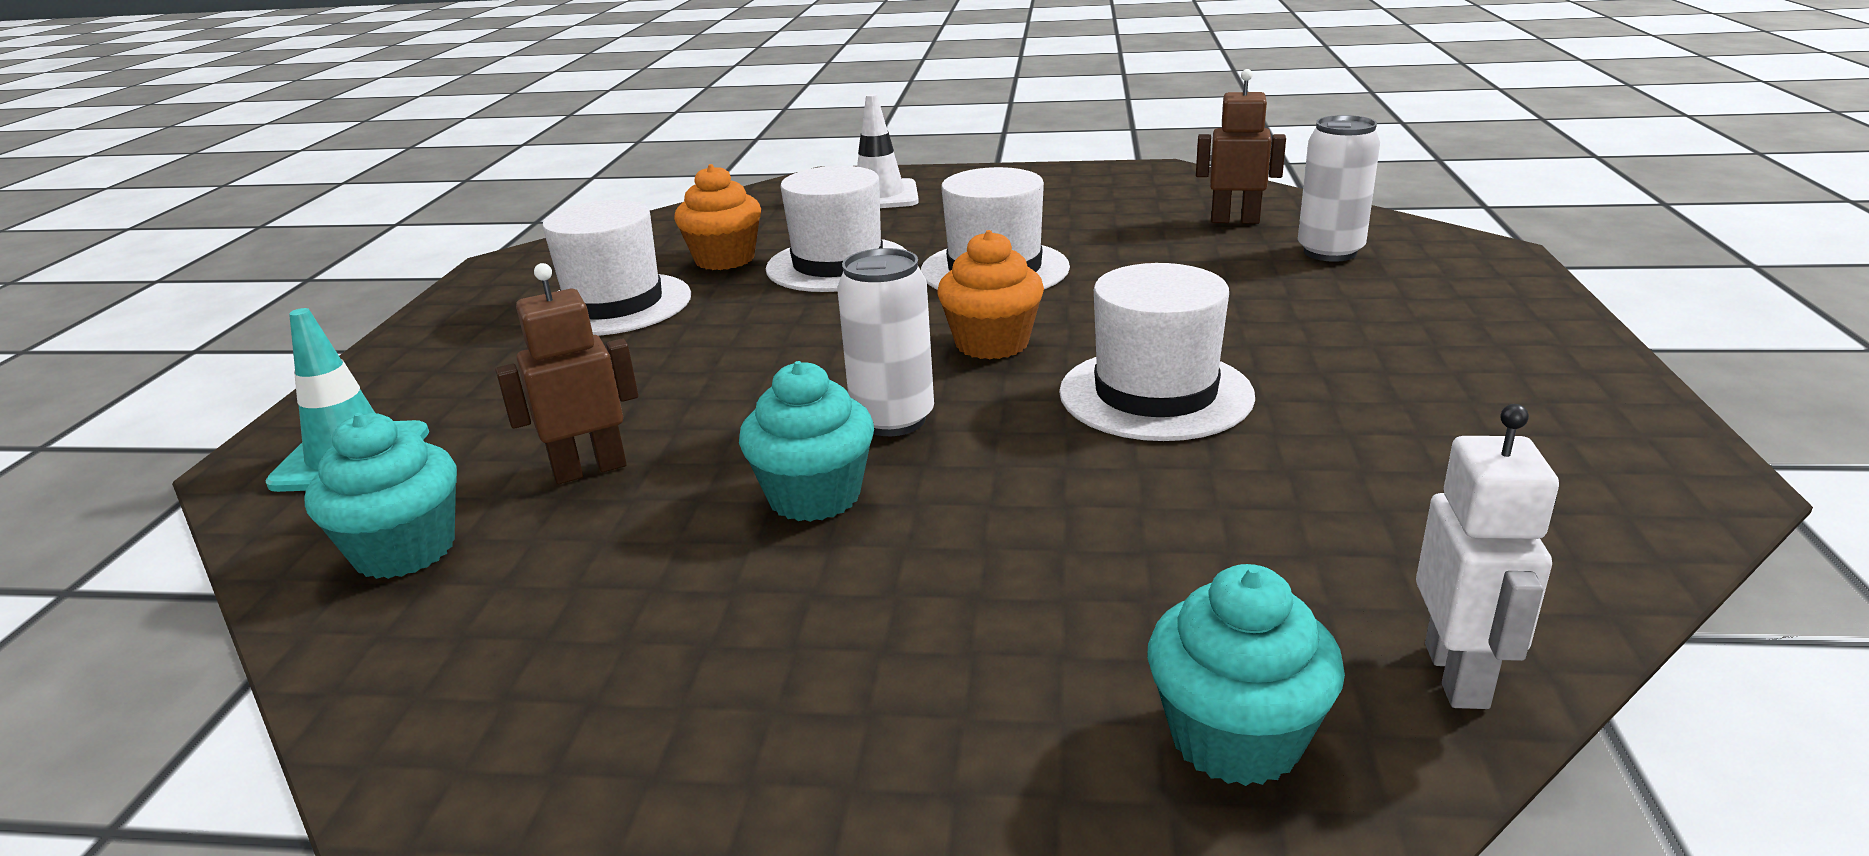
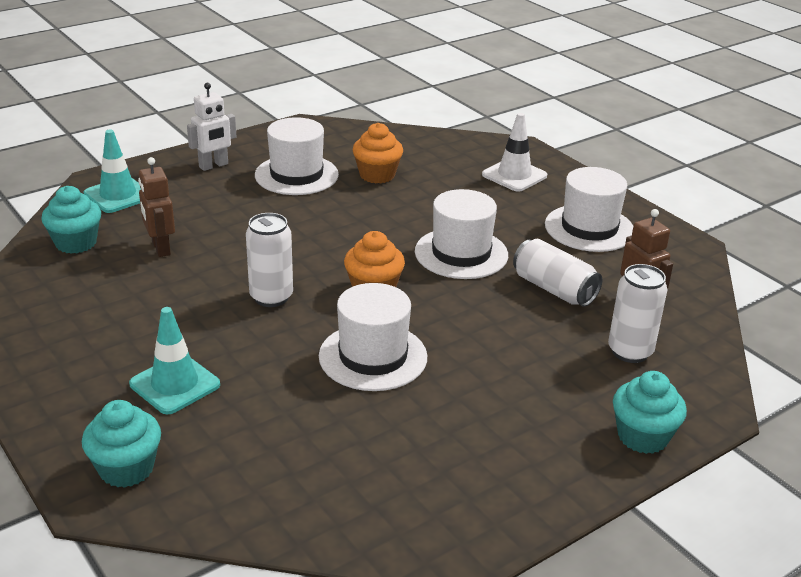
camera: 45 degrees right, 5 degrees up
(589, 469) = (160, 248): brown robot -> brown robot turned 135 degrees counterclockwise
(814, 496) = (192, 308): turquoise cupcake -> turquoise cupcake (642, 436)
(838, 265) = (410, 207): white hat -> white hat (589, 228)
(1020, 588) = (175, 384): none -> turquoise traffic cone
(1151, 248) = (554, 289): none -> white can
(1457, 675) = (211, 512): white robot -> white robot (214, 166)

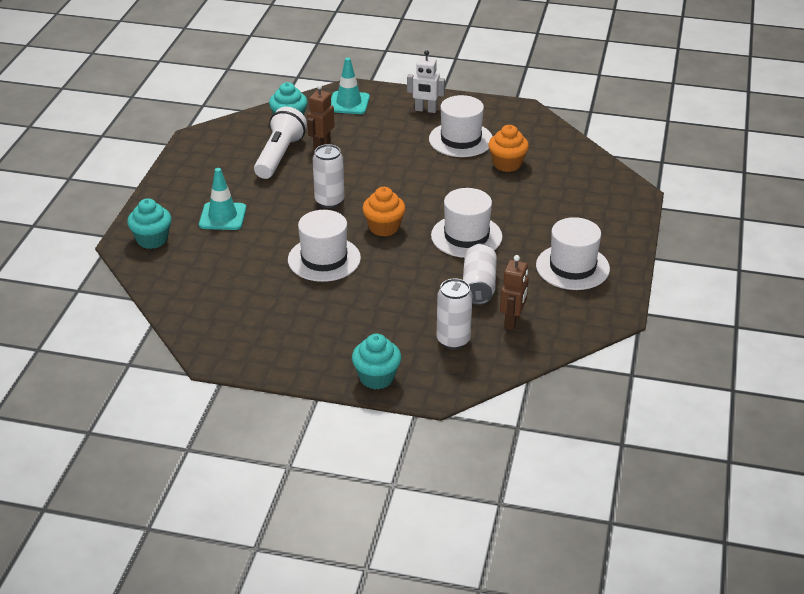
camera: 50 degrees right, 5 degrees up
(129, 283) = (279, 156): none -> white flashlight
(514, 175) = (593, 210): white traffic cone -> none

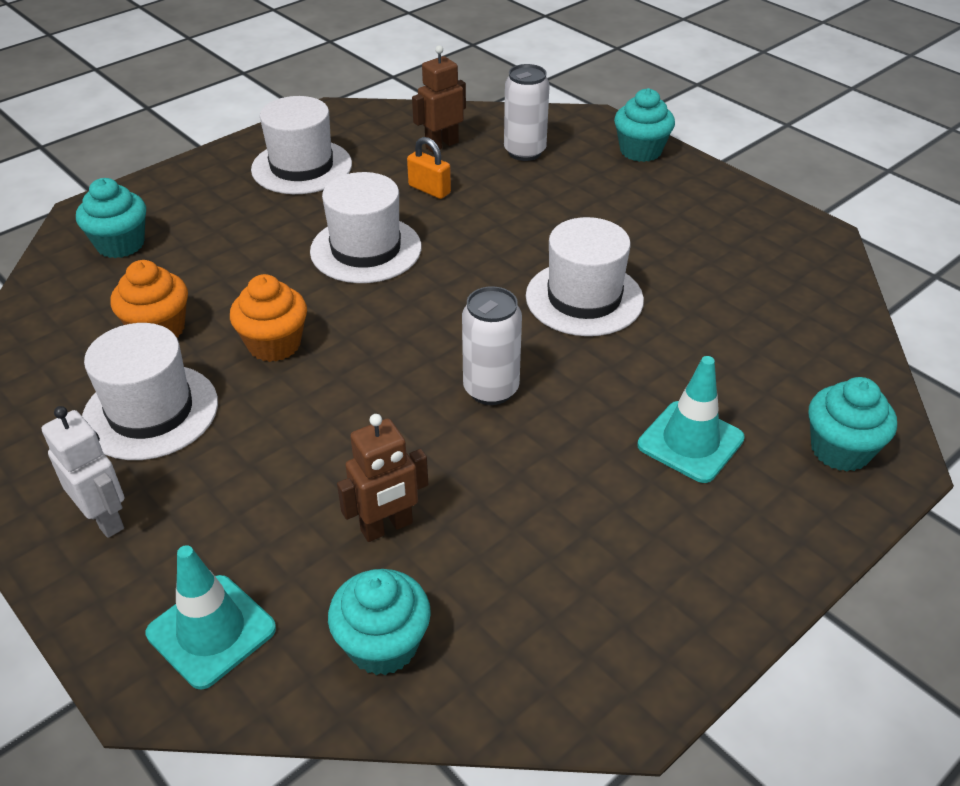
camera: 145 degrees left, 5 degrees up
(279, 156) = (488, 541): white flashlight -> none
(384, 227) = (456, 308): orange cupcake -> orange cupcake (274, 344)
(478, 286) = (429, 189): white can -> orange padlock
(590, 187) = (120, 244): none -> turquoise cupcake

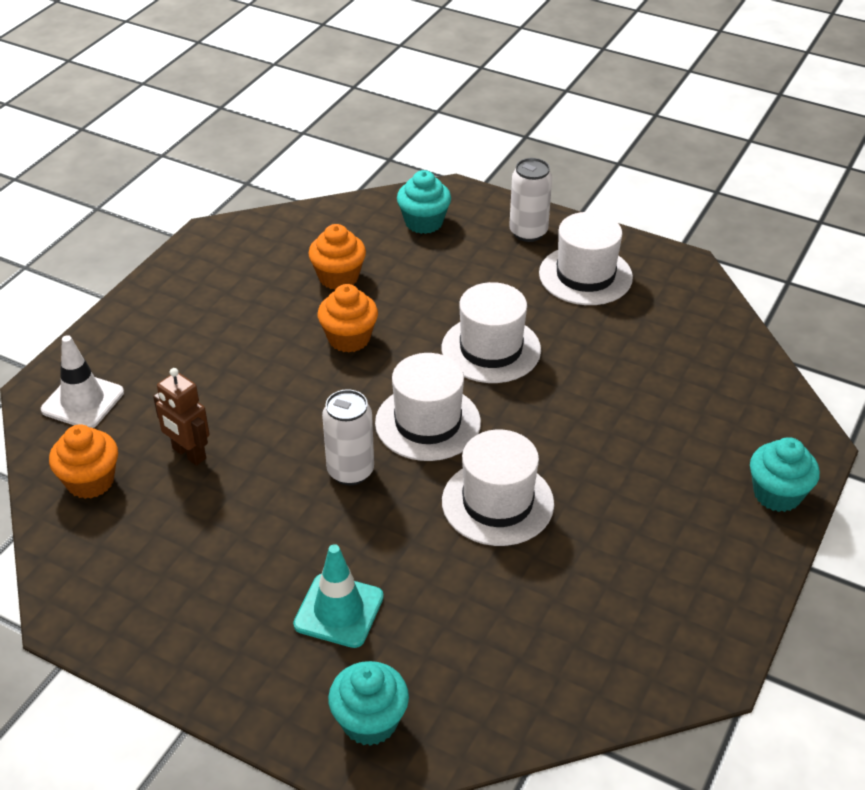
camera: 70 degrees right, 0 degrees up
(105, 518) = (156, 323): white robot -> none
(150, 411) = (255, 306): white hat -> white hat (428, 422)
(211, 631) = (83, 401): turquoise traffic cone -> white traffic cone
(383, 645) = (90, 481): turquoise cupcake -> orange cupcake
(429, 189) = (602, 361): orange padlock -> none
(441, 145) = (682, 348): brown robot -> none
(524, 152) = (711, 407): white can -> white can (528, 232)

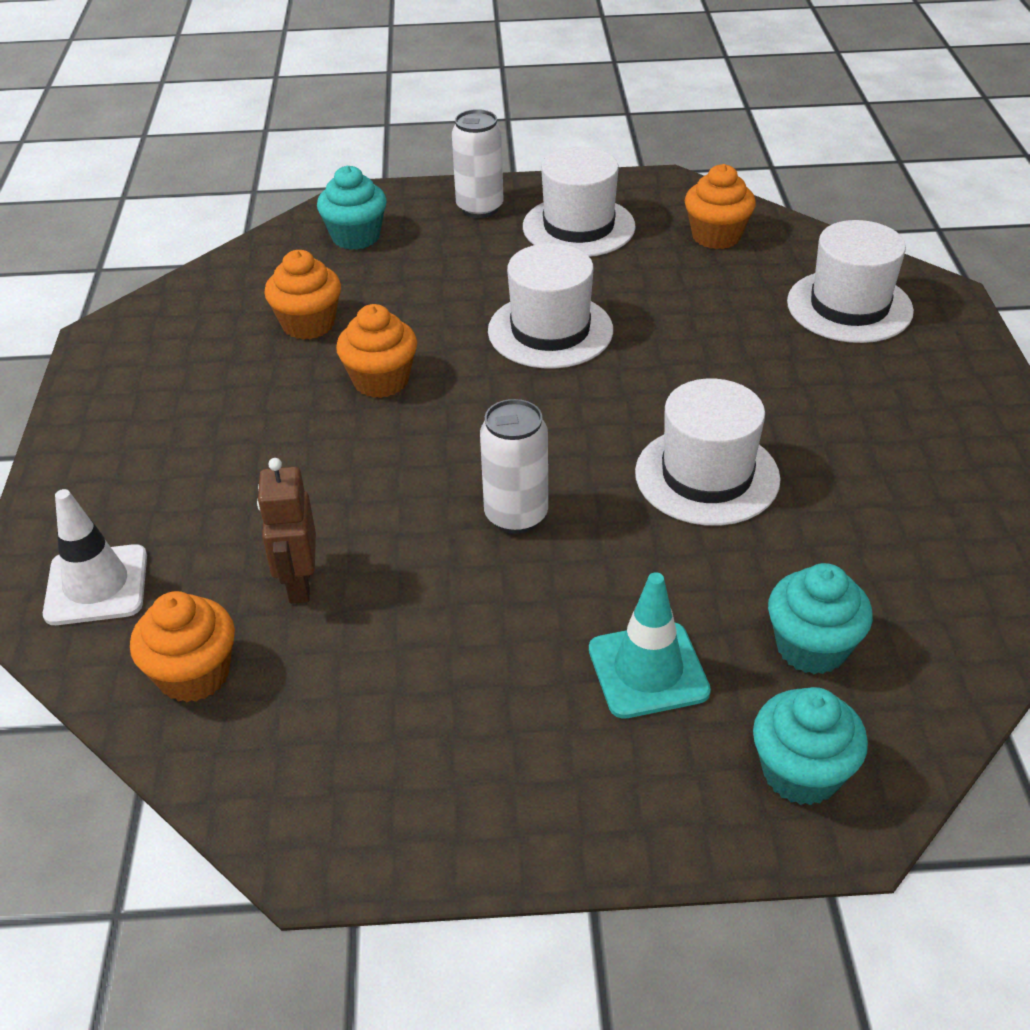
camera: 30 degrees left, 0 degrees up
(188, 454) = (299, 584): brown robot -> brown robot turned 75 degrees clockwise
(428, 422) = (553, 429): white hat -> white hat (849, 306)
(681, 324) = (716, 236): none -> orange cupcake
(777, 494) = (957, 350): turquoise cupcake -> turquoise cupcake (811, 647)

